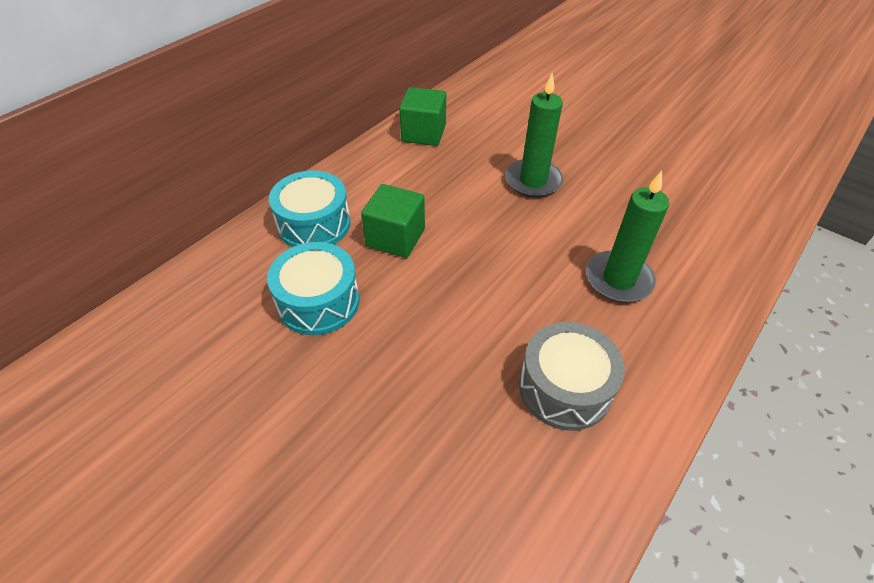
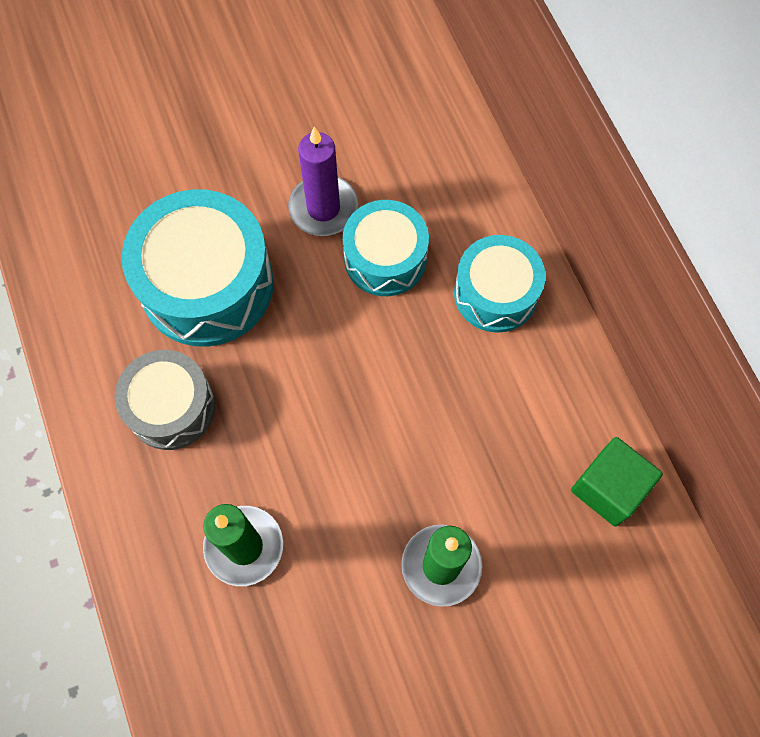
camera: 120 degrees right, 20 degrees up
(286, 372) = (323, 208): none -> purple candle
(395, 238) = (431, 361): green cube -> none
(427, 429) = (207, 284): none -> turquoise drum

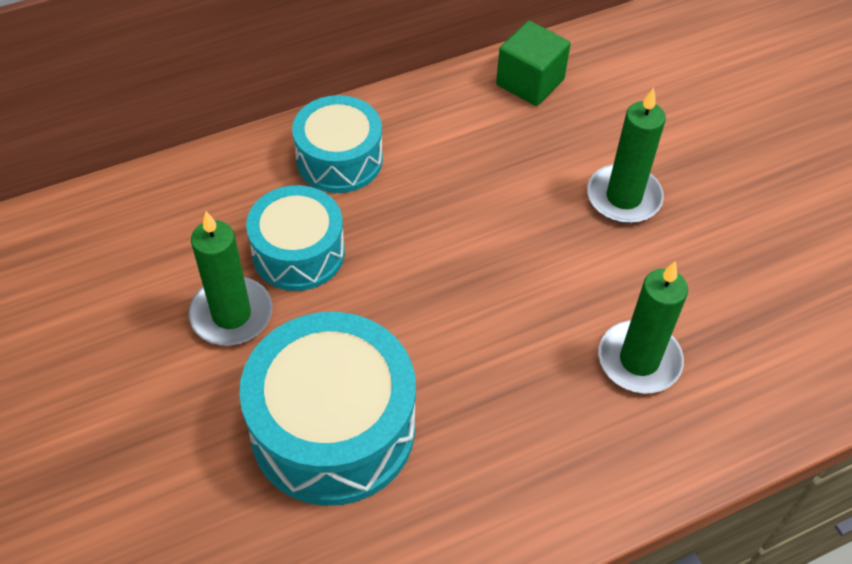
camera: 95 degrees left, 15 degrees down
(171, 407) = (494, 449): grey drum -> none
(323, 208) = (231, 314): purple candle -> green candle

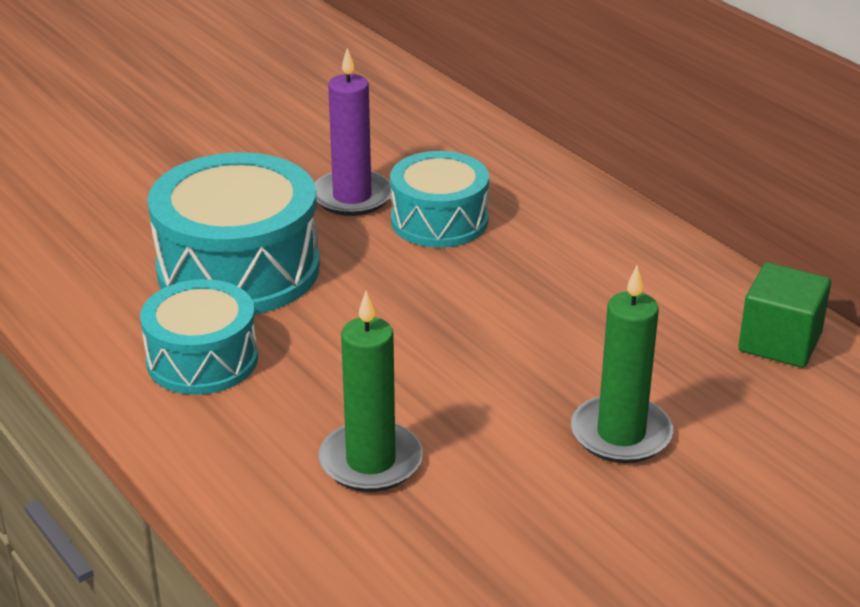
camera: 80 degrees right, 20 degrees down
(231, 314) = (352, 197): green candle -> purple candle
(339, 159) = (575, 226): turquoise drum -> turquoise drum (202, 360)

